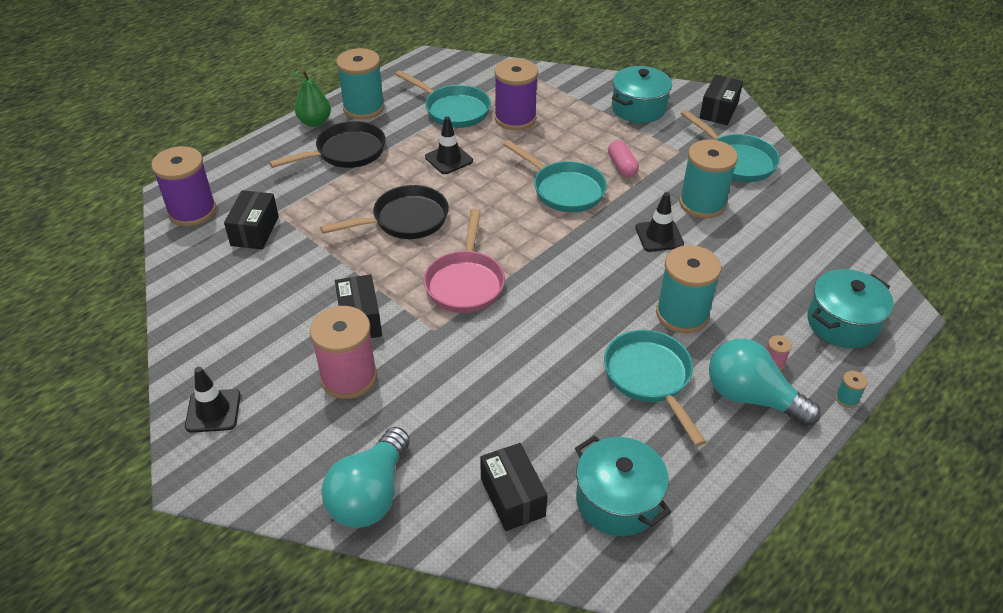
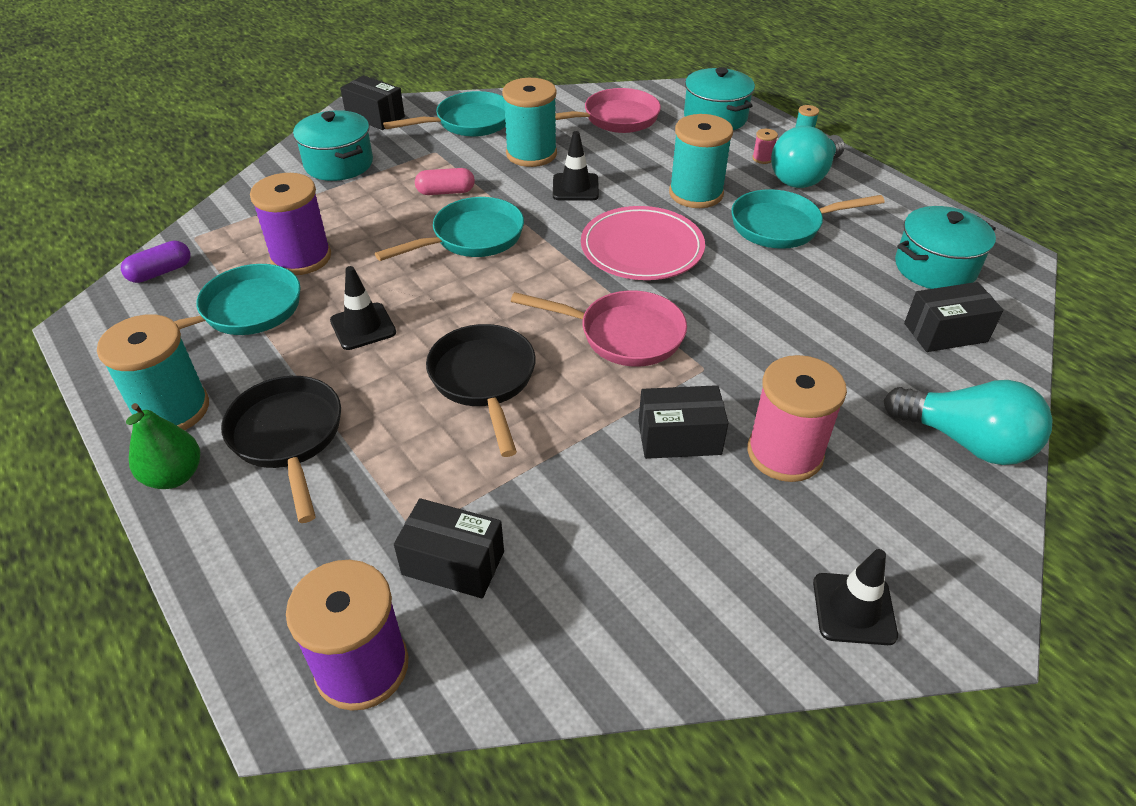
camera: 80 degrees left, 0 degrees up
(484, 70) = (160, 272): none -> purple capsule
(581, 284) = (642, 248): none -> pink plate
(795, 249) = (615, 119): none -> pink pan

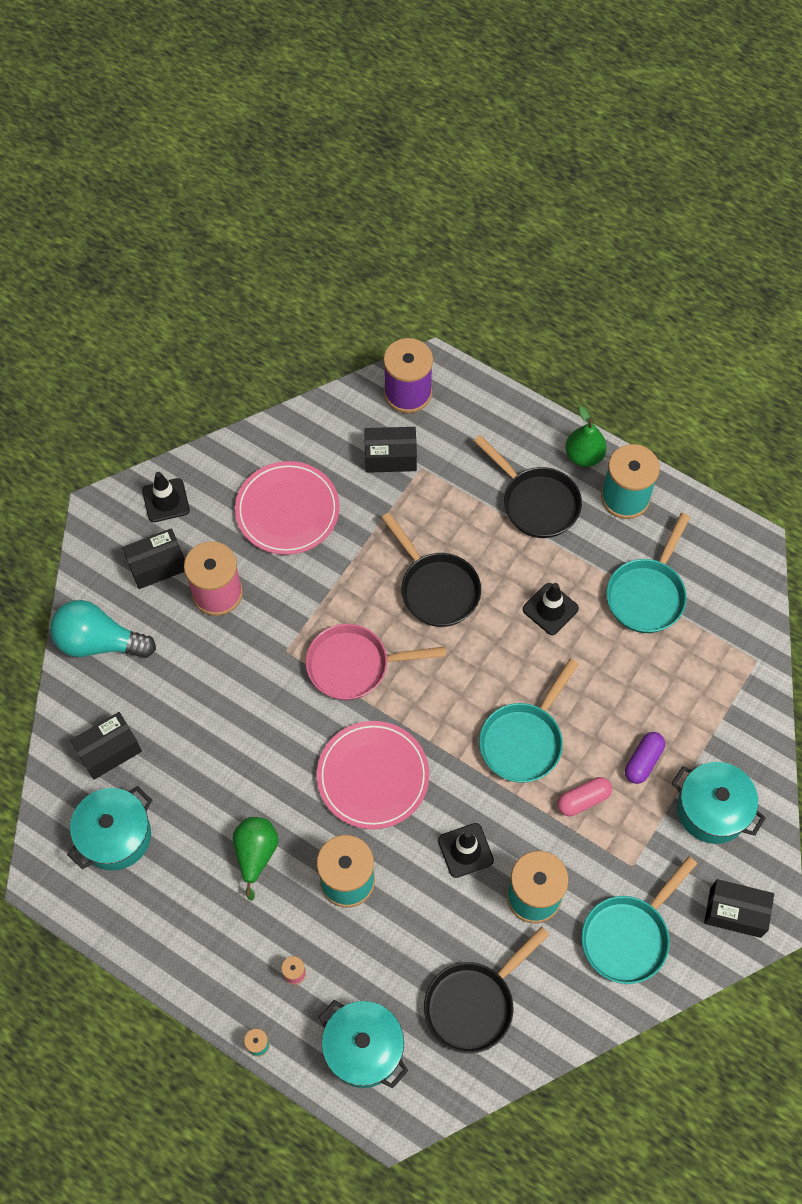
camera: 160 degrees right, 20 degrees up
(160, 272) = (745, 612): purple capsule -> purple capsule (643, 761)
(301, 258) = (649, 666): purple spool -> none
(615, 119) = (474, 1003): pink pan -> black pan
(650, 532) = (287, 510): none -> pink plate
(679, 438) = (288, 583): black box -> black box (157, 565)
(782, 226) = (256, 854): turquoise pan -> green pear
(804, 177) = (246, 950): turquoise light bulb -> none

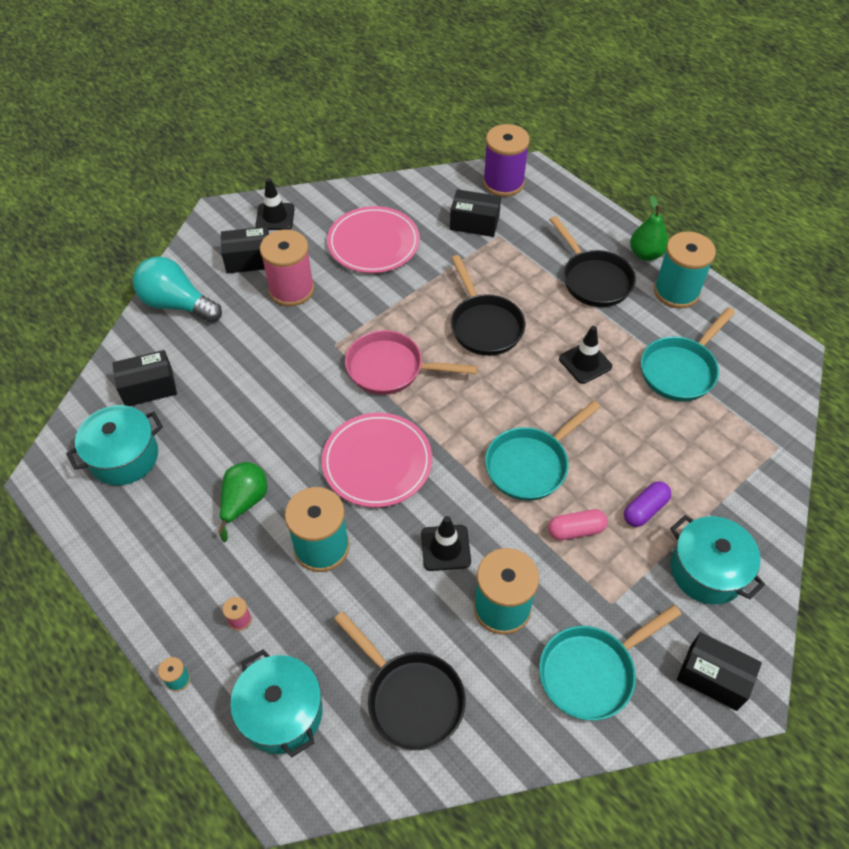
camera: 15 degrees right, 10 degrees down
(474, 1003) = (410, 697): black pan -> black pan turned 105 degrees counterclockwise

